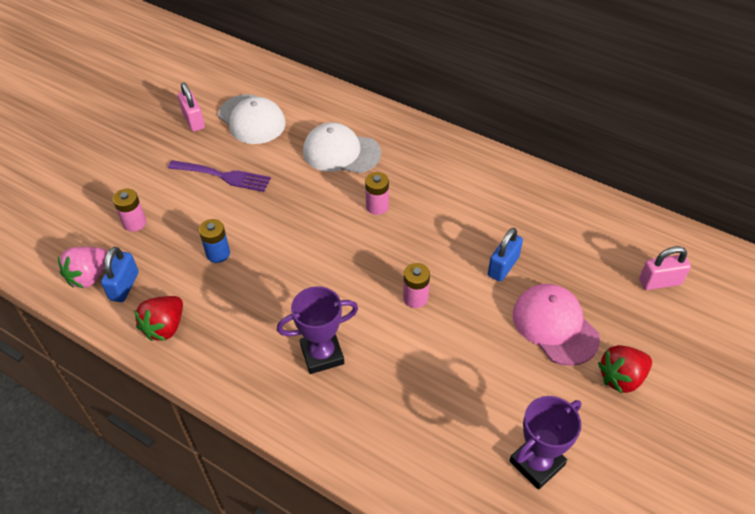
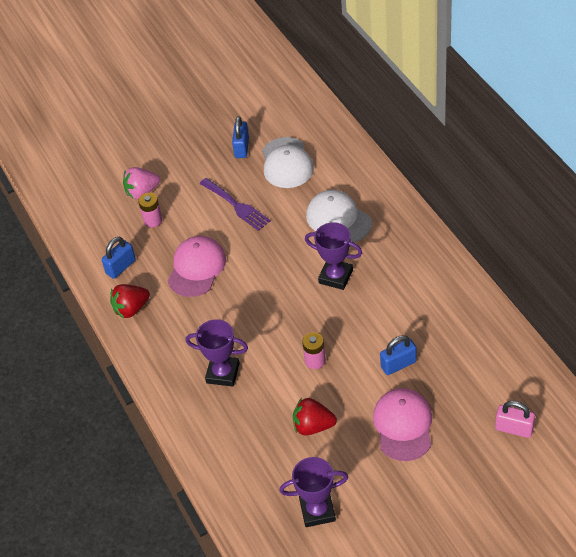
camera: 35 degrees right, 0 degrees up
(89, 276) = (102, 250): pink strawberry -> pink strawberry (142, 192)
(193, 121) = (242, 148): pink padlock -> blue padlock
(218, 253) = (196, 268): blue battery -> pink cap
(377, 206) = (335, 276): pink battery -> purple trophy
(621, 378) = (423, 484): red strawberry -> red strawberry (313, 426)

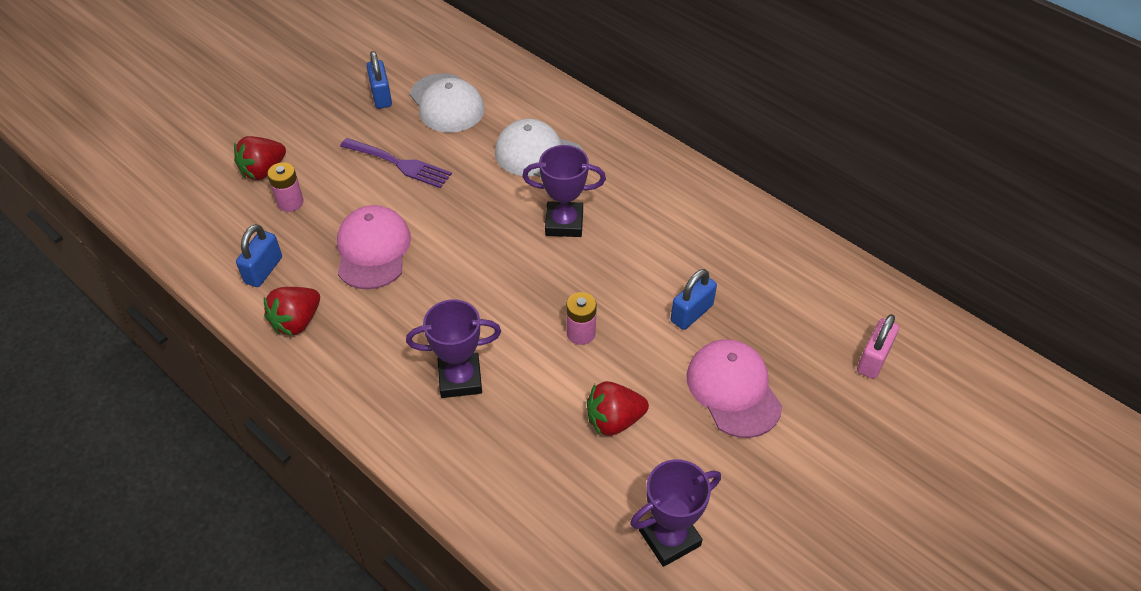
camera: 25 degrees left, 0 degrees up
(142, 192) = (263, 171): pink strawberry -> red strawberry
(514, 428) = (873, 359): pink padlock -> pink padlock turned 60 degrees counterclockwise

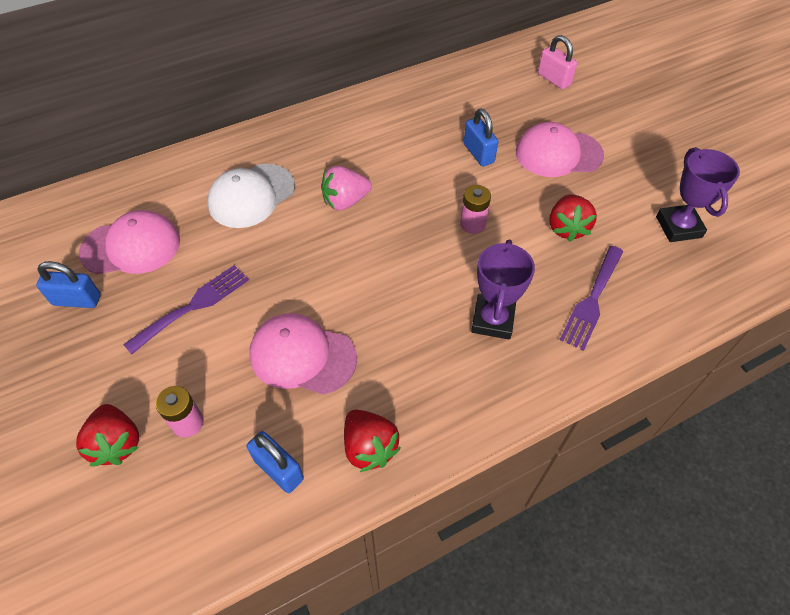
camera: 70 degrees left, 5 degrees up
(446, 103) = (131, 246): white cap -> pink cap
(518, 462) = (592, 300): none -> purple fork
(564, 223) = (345, 201): purple trophy -> pink strawberry

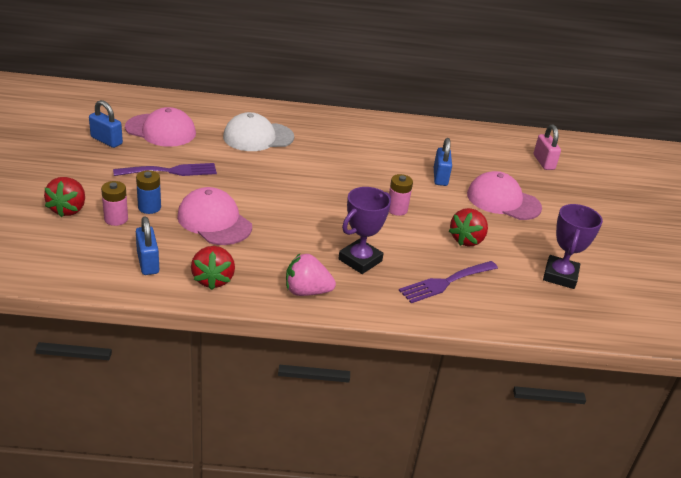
camera: 25 degrees right, 20 degrees down
(213, 379) = (149, 207): none -> blue battery
(345, 201) = (318, 163): pink strawberry -> pink strawberry (306, 291)

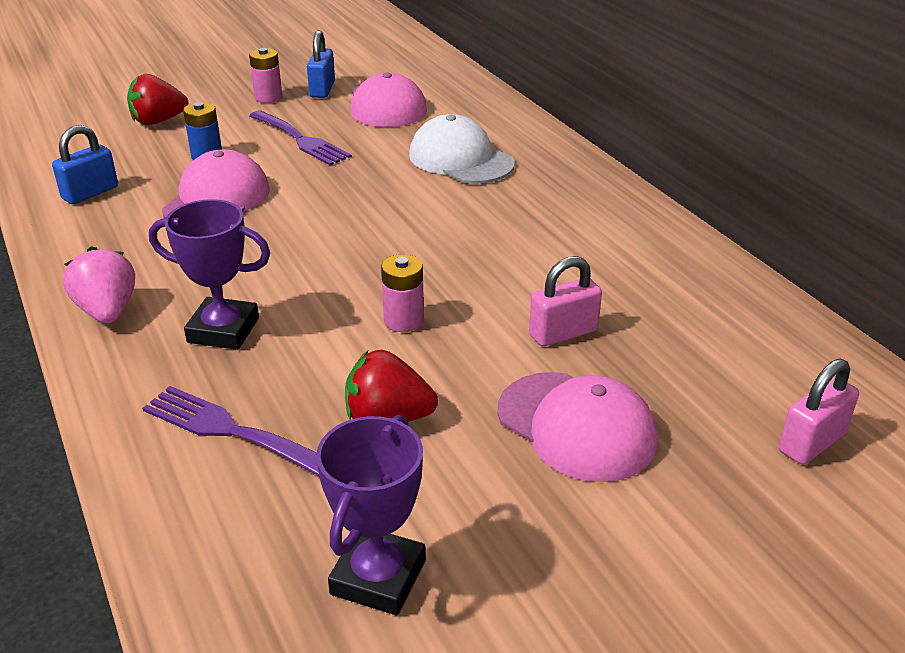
camera: 65 degrees right, 0 degrees up
(116, 219) = (164, 148): pink battery -> pink battery (268, 97)
(213, 279) = (86, 240): red strawberry -> none
(440, 177) = (563, 333): blue padlock -> pink padlock
(503, 201) = (576, 426): pink cap -> pink cap turned 135 degrees clockwise
(560, 276) = (378, 577): purple trophy -> purple trophy turned 60 degrees counterclockwise

